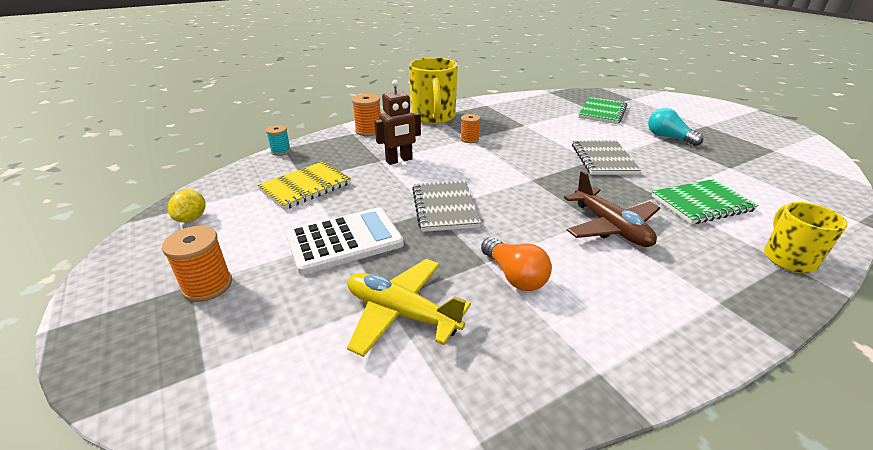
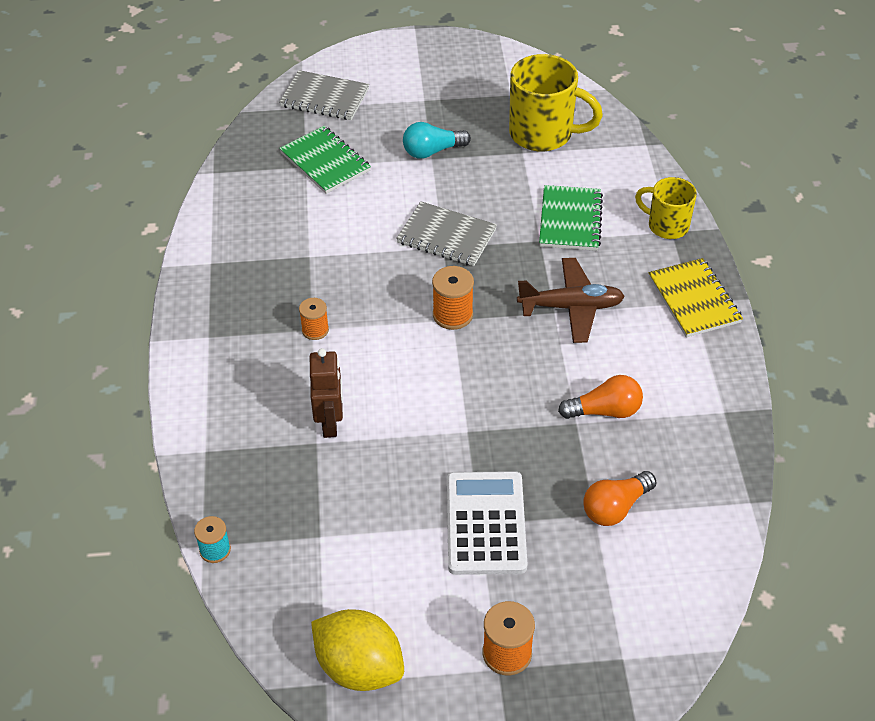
camera: 65 degrees left, 15 degrees up
(192, 219) = (359, 667): yellow lemon -> yellow lemon, size x1.86
(305, 187) = (345, 538): yellow notebook -> yellow notebook (694, 300)
(369, 131) = (211, 429): orange spool -> orange spool (452, 315)
(401, 313) = (615, 507): yellow plane -> orange light bulb
(433, 117) = (214, 340): yellow mug -> yellow mug (543, 134)
(445, 207) = (468, 418): grey notebook -> grey notebook (324, 98)

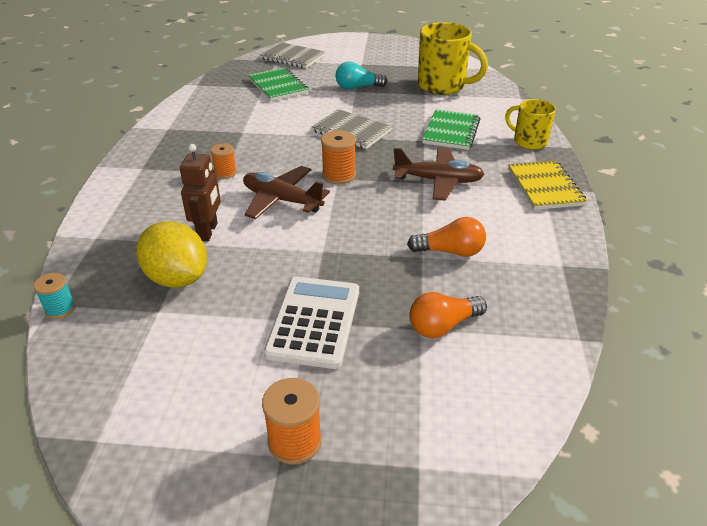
camera: 10 degrees right, 10 degrees down
(359, 667) = (138, 430): yellow lemon -> yellow lemon (177, 278)
(398, 364) = (282, 200): none -> brown plane

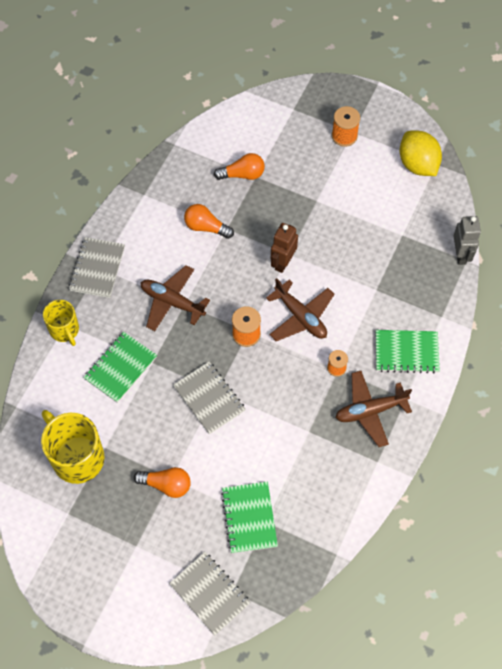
camera: 160 degrees left, 25 degrees up
(60, 309) = (461, 254): turquoise spool -> grey robot
(143, 199) = (406, 352): none -> green notebook
(177, 278) = (388, 258): yellow lemon -> yellow lemon (417, 164)
(180, 153) = (370, 411): none -> brown plane
(208, 231) = (362, 298): brown robot -> brown robot (283, 262)
(314, 322) = (313, 199): white calculator -> none
(357, 87) = (166, 485): turquoise light bulb -> orange light bulb
(544, 187) = (97, 268): yellow notebook -> grey notebook

